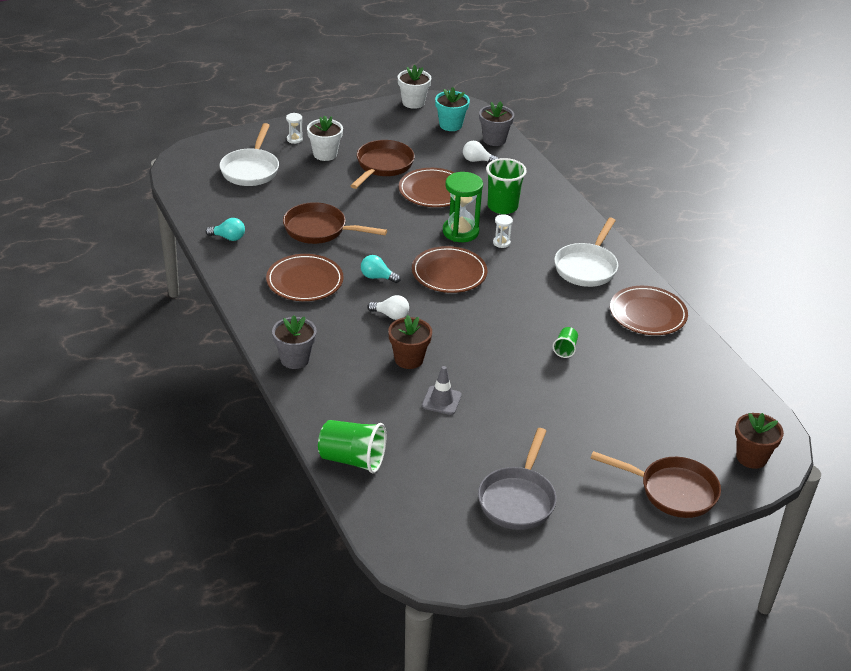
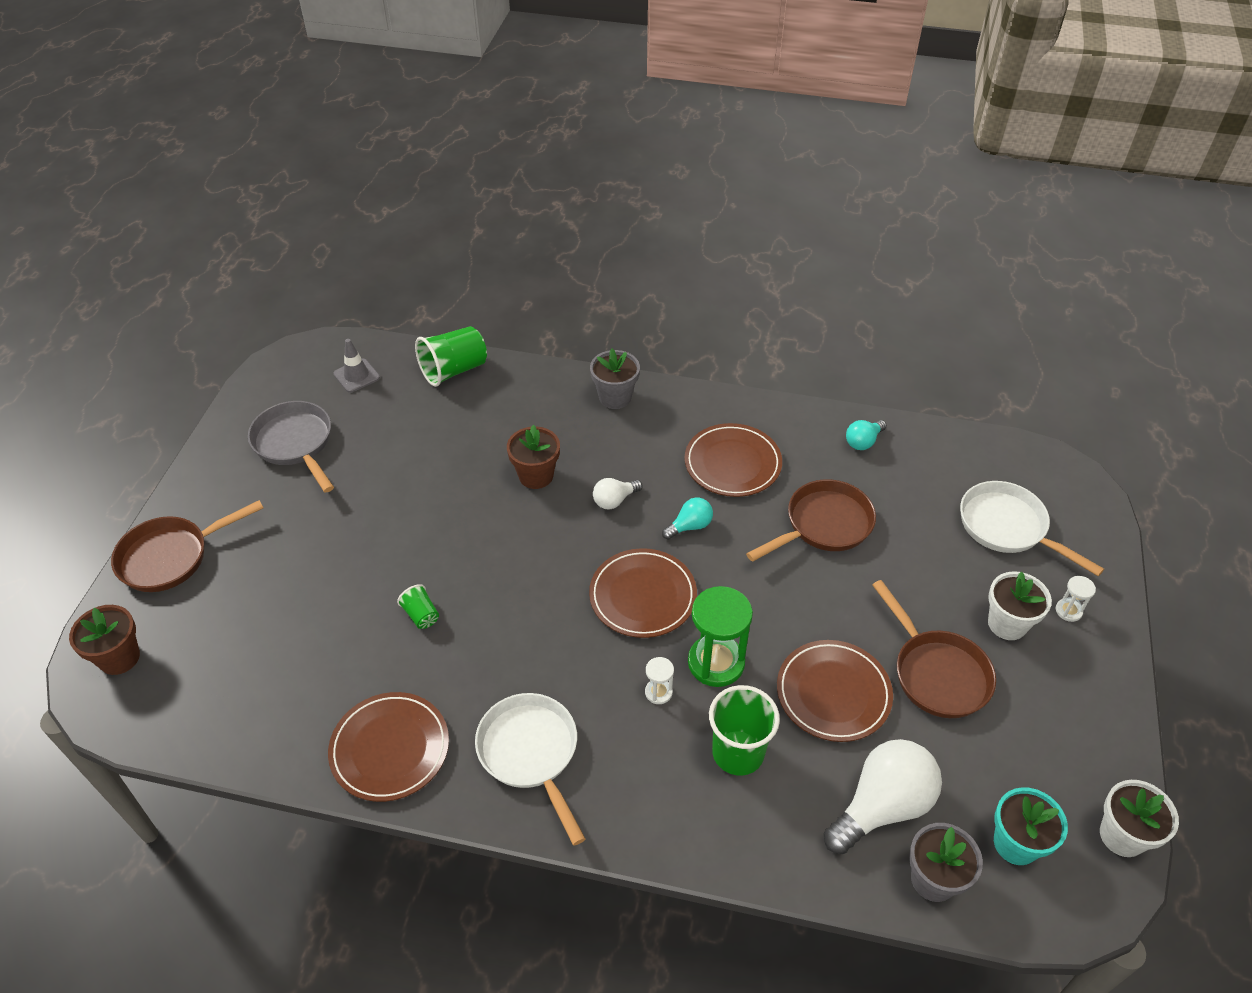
camera: 130 degrees right, 10 degrees up
(441, 400) = (457, 466): grey traffic cone -> grey traffic cone (356, 376)
(477, 160) = (882, 806): white light bulb -> white light bulb, size x1.99

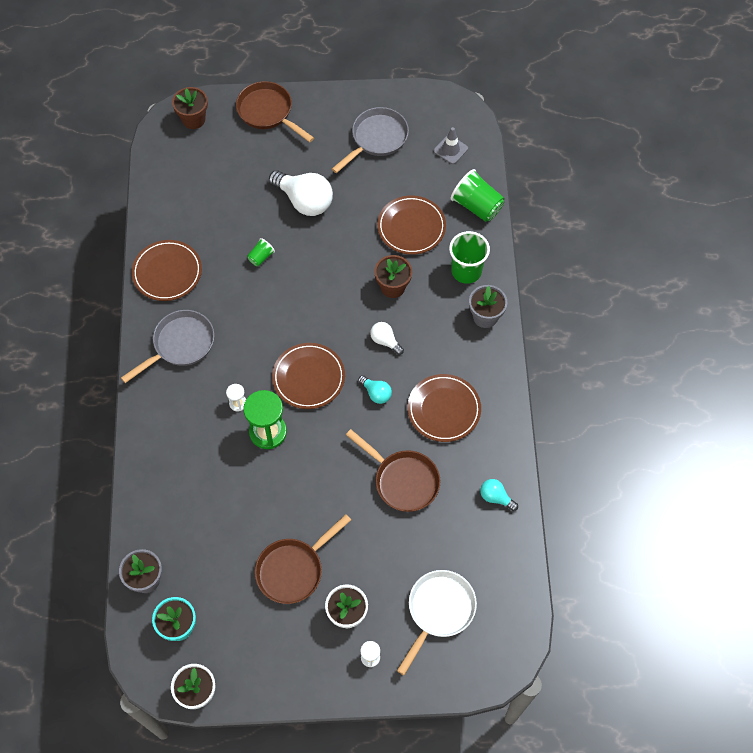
camera: 75 degrees right, 15 degrees up
(531, 754) = (180, 345): white pan -> grey pan
(738, 753) = (206, 457): green cup -> green cup (466, 271)
(833, 693) = (262, 506): brown plate -> brown plate (411, 227)
(882, 806) = (187, 545): white light bulb -> white light bulb (304, 201)

